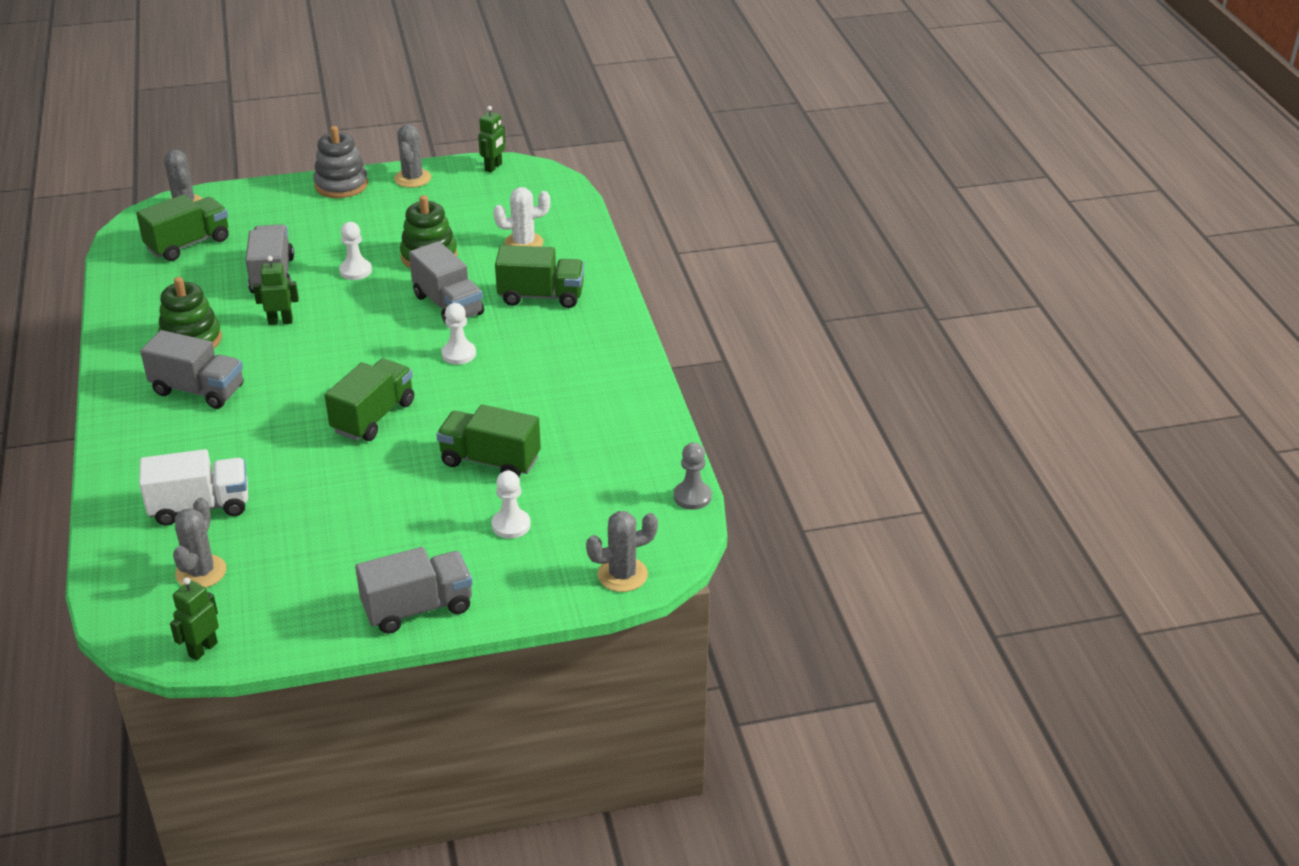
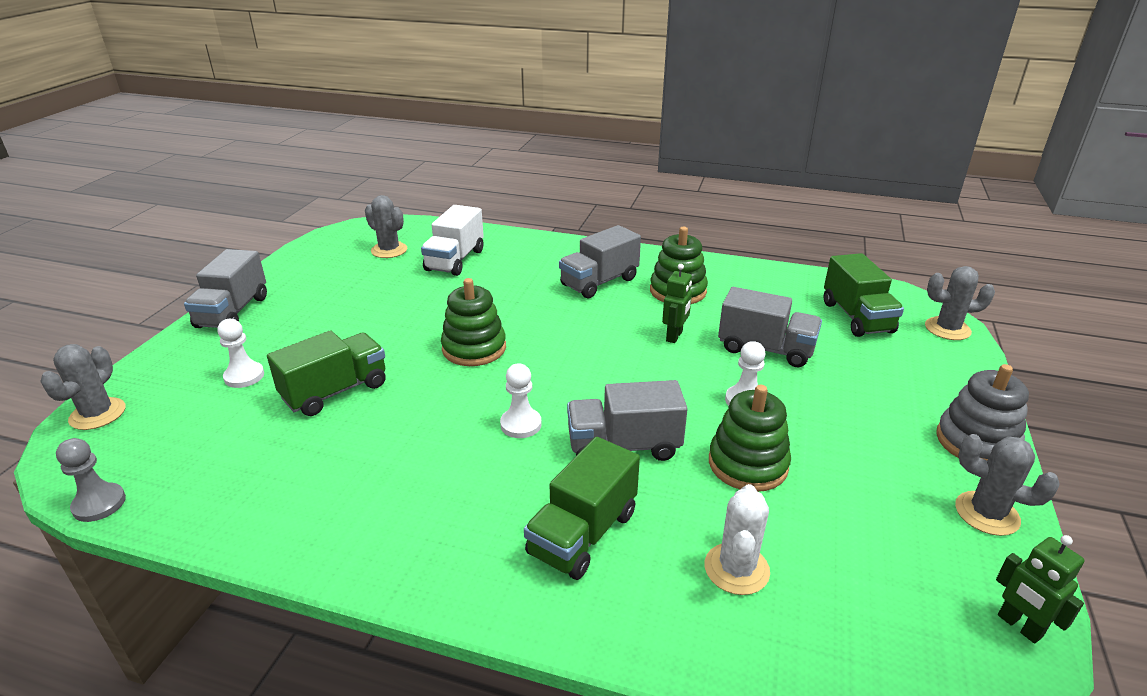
camera: 120 degrees right, 5 degrees down
(202, 649) = (322, 240): green robot -> none
(373, 417) = (474, 348): green truck -> green stacking toy

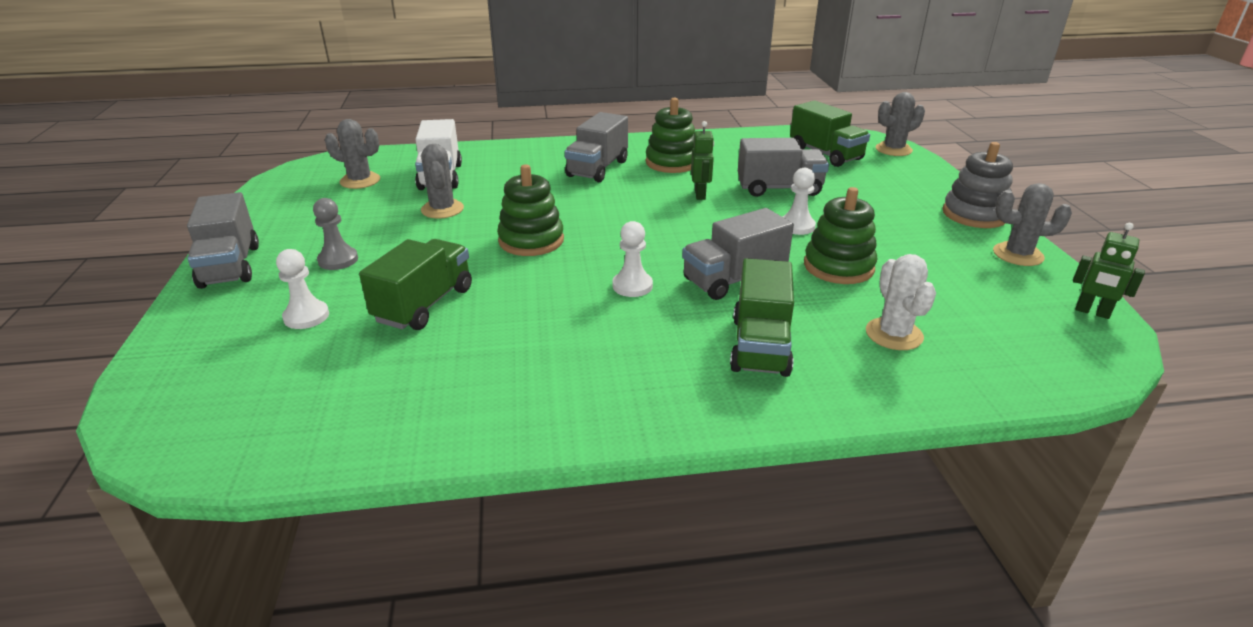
camera: 25 degrees left, 0 degrees up
(97, 414) = (154, 392): grey cactus -> grey cactus (442, 209)
(99, 504) = (249, 466): grey pawn -> grey pawn (338, 260)

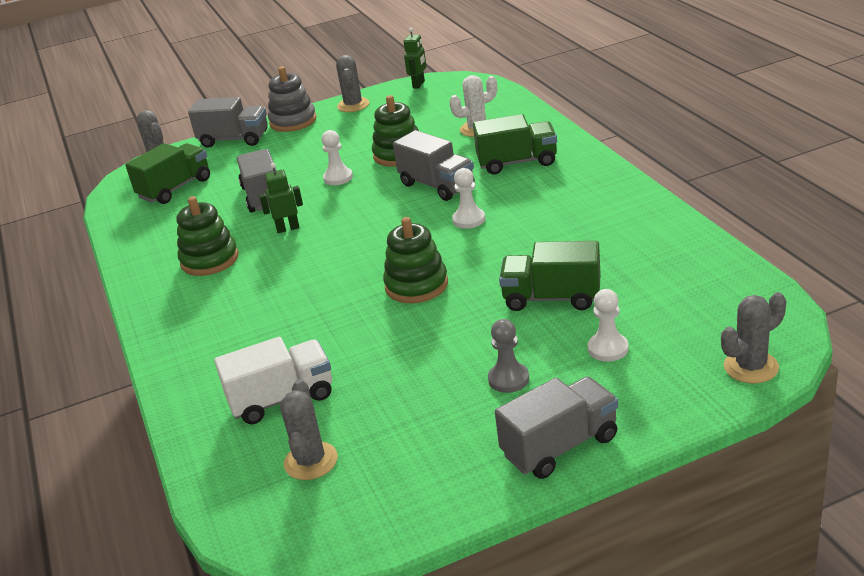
camera: 100 degrees left, 0 degrees up
(442, 209) = (370, 361): grey cactus -> grey cactus (751, 367)
(597, 169) = (234, 298): grey truck -> grey truck (234, 139)

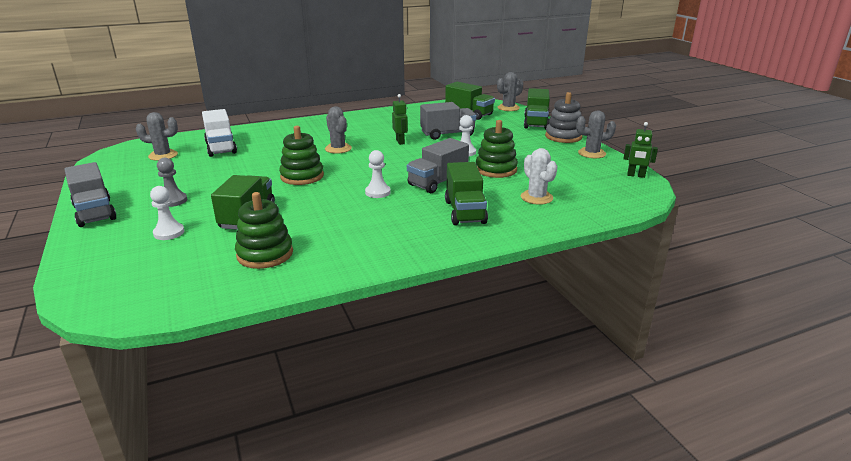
camera: 85 degrees right, 5 degrees down
(209, 260) = (375, 126): green stacking toy -> green stacking toy (265, 254)
(234, 139) = (536, 123): grey truck -> green truck
(751, 367) = (86, 285): grey cactus -> grey cactus (338, 148)

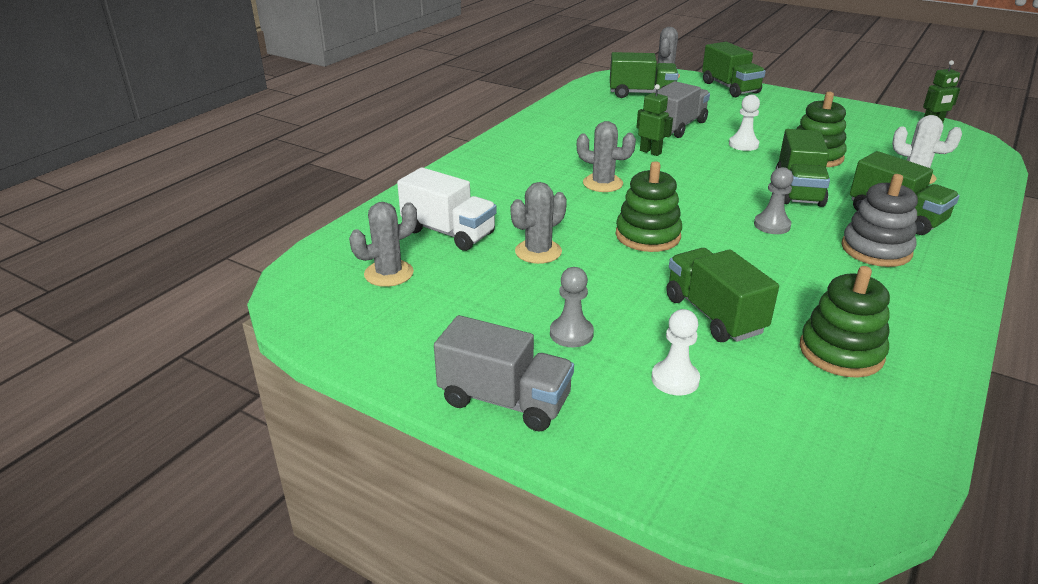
camera: 35 degrees left, 5 degrees up
(377, 192) = (772, 225): white pawn -> grey pawn
(438, 182) = (798, 190): grey truck -> green truck
(563, 136) = (788, 98): grey stacking toy -> grey stacking toy (876, 250)
(592, 153) = (851, 110): grey cactus -> grey cactus (538, 252)

